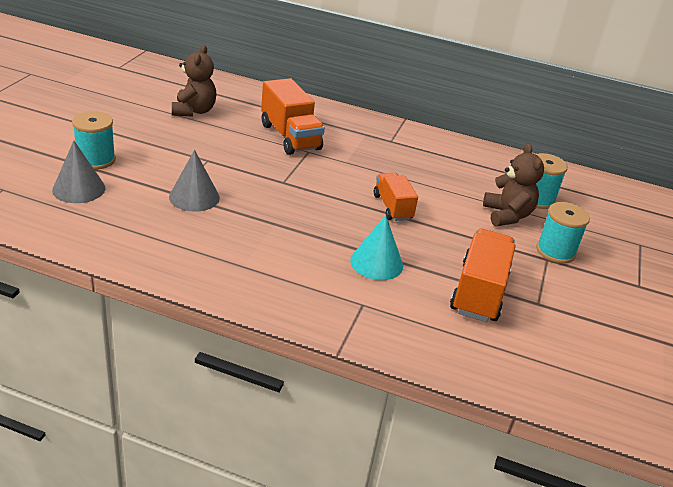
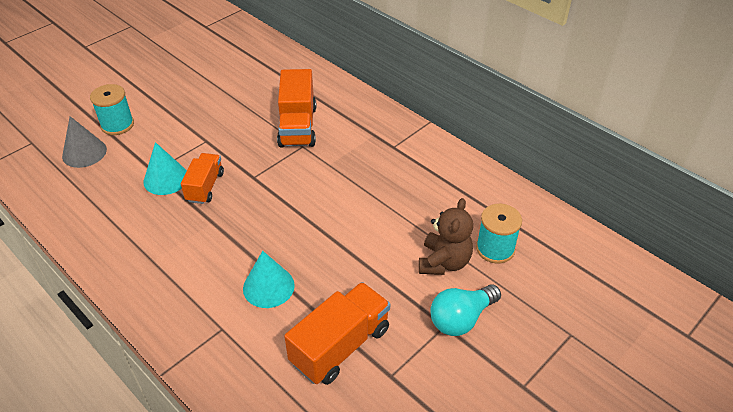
camera: 30 degrees right, 10 degrees up
(194, 111) = (233, 84): brown teddy bear -> none
(194, 197) = (166, 179): grey cone -> turquoise cone
(392, 207) = (332, 227): orange truck -> orange truck (205, 187)
(555, 251) = (461, 319): turquoise spool -> turquoise light bulb

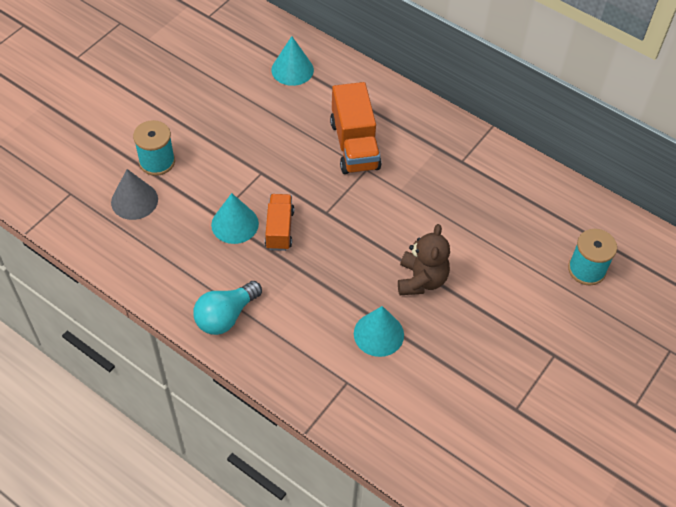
camera: 10 degrees left, 10 degrees up
(262, 67) = (292, 69): none -> turquoise cone
(340, 346) = (463, 386): orange truck -> none
(444, 262) = (540, 289): brown teddy bear -> brown teddy bear (421, 280)
(461, 319) = (568, 346): turquoise light bulb -> turquoise light bulb (226, 316)

